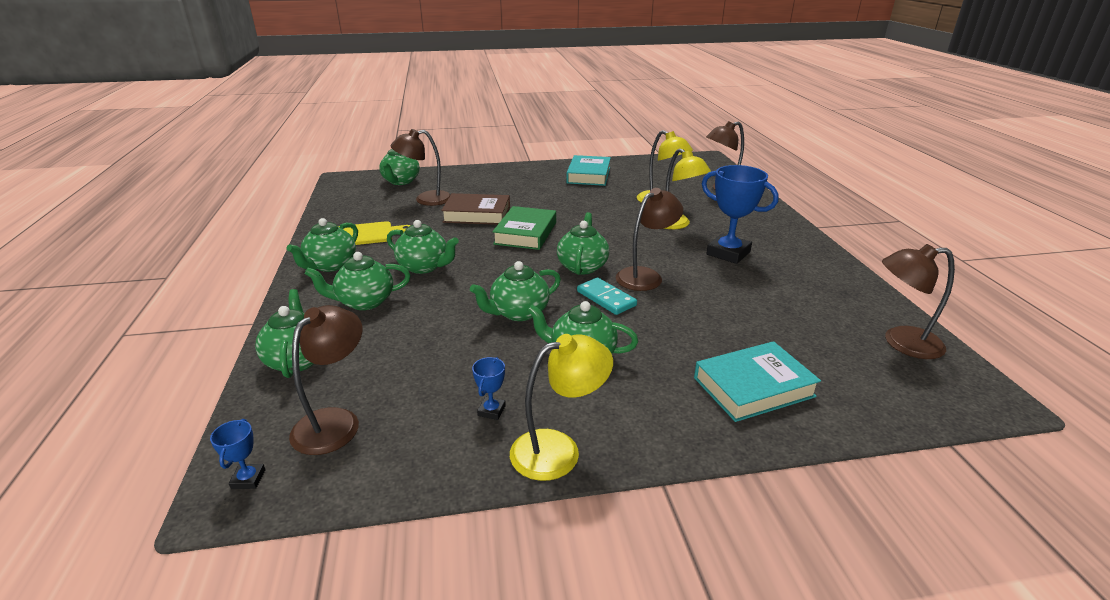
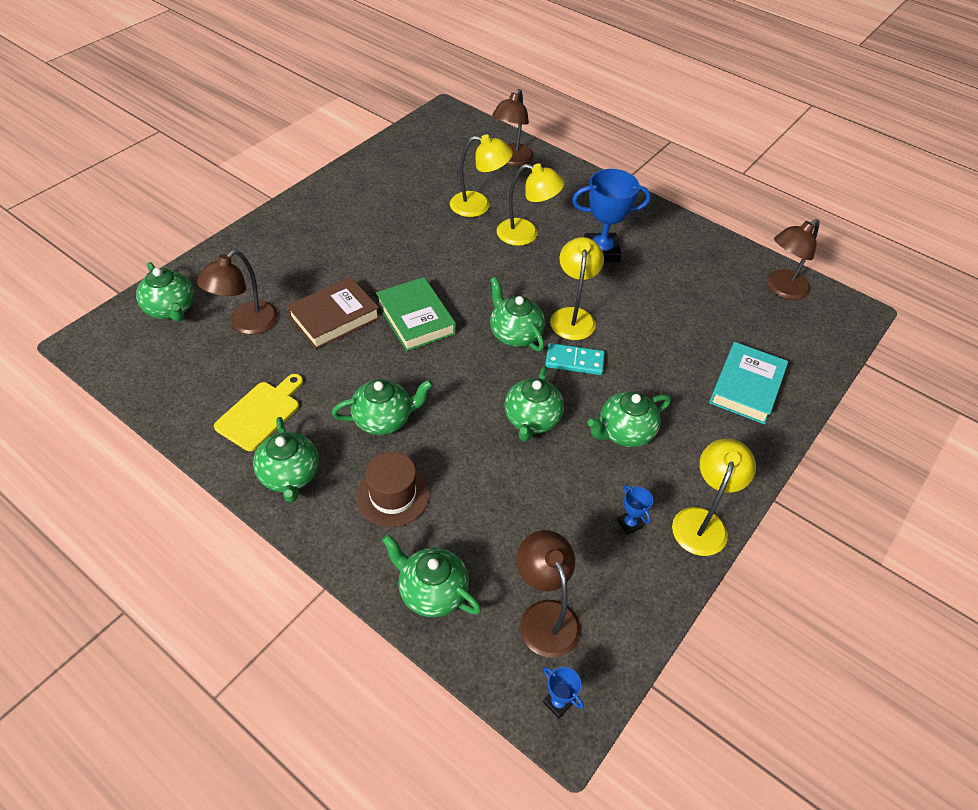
camera: 45 degrees left, 20 degrees up
(364, 302) = (393, 495): green teapot -> brown hat
(588, 175) = (367, 195): turquoise book -> none
(645, 276) = (573, 316): brown lamp -> yellow lamp

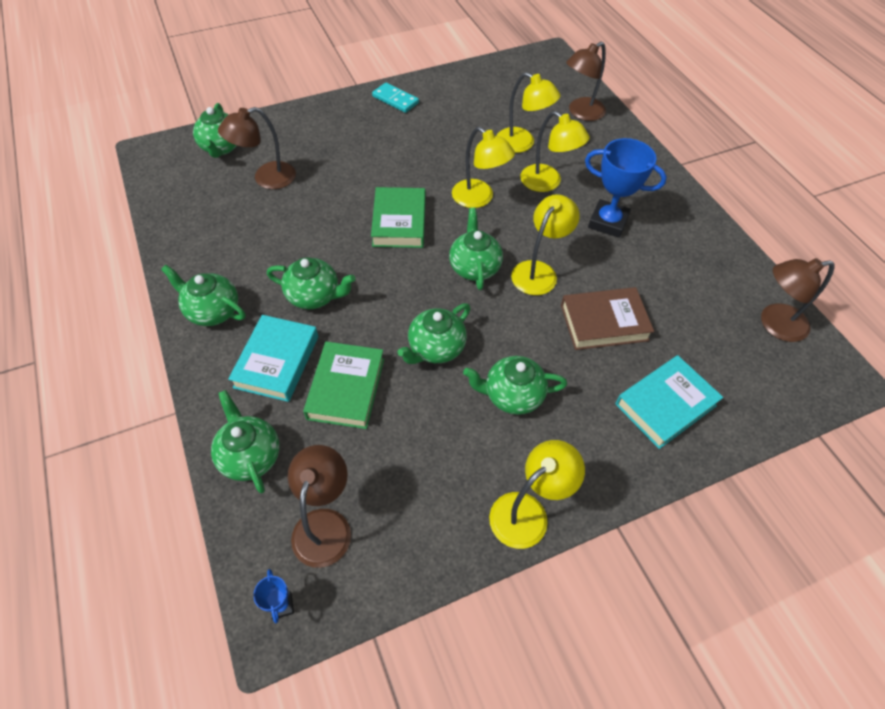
camera: 30 degrees right, 5 degrees up
(261, 413) = (227, 253): yellow cutting board -> none
(290, 476) = (213, 311): green teapot -> green teapot turned 105 degrees clockwise
(334, 317) = (335, 197): brown book -> brown book (604, 322)
(393, 495) = (277, 361): brown hat -> turquoise book
(475, 270) = (479, 198): none -> yellow lamp
(477, 490) = (346, 388): none -> green book
(574, 361) = (511, 312): turquoise domino -> turquoise domino (395, 100)
(629, 524) = (457, 480): blue trophy -> none

